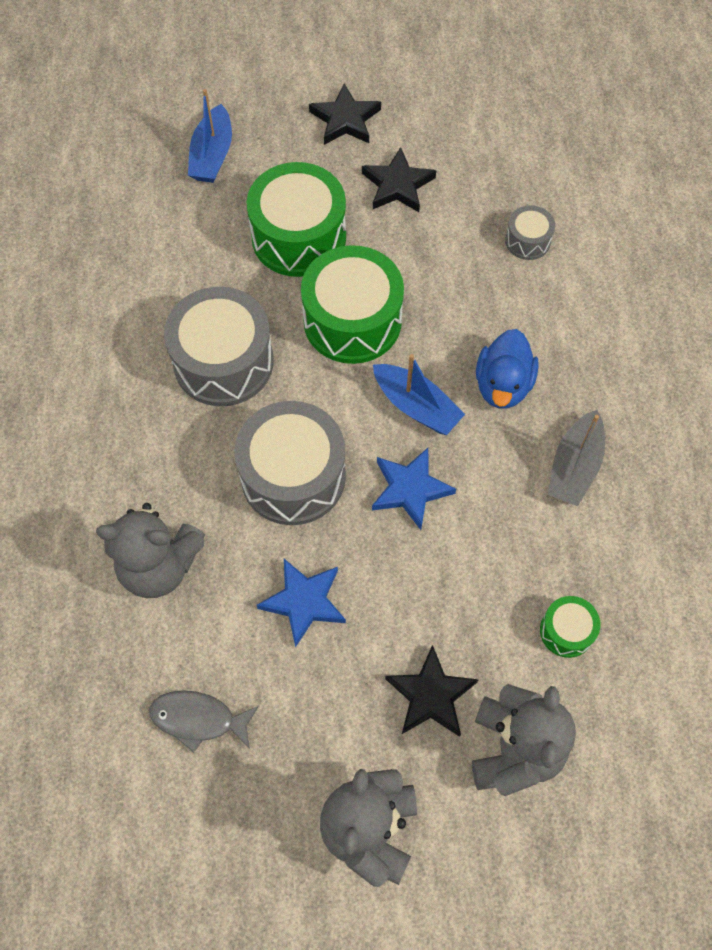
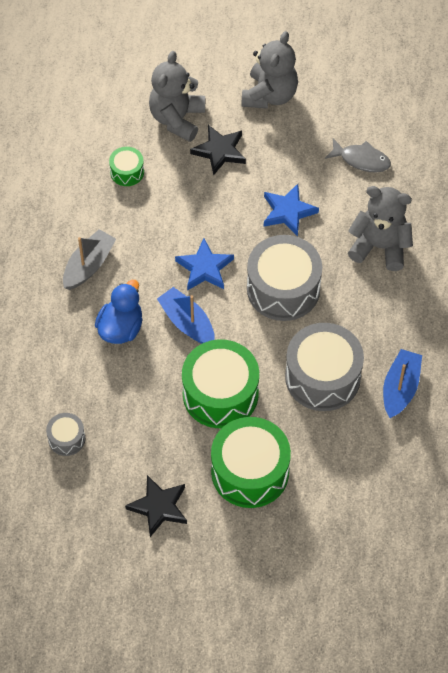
camera: 170 degrees left, 5 degrees down
(212, 155) = (312, 563): blue boat -> blue boat (400, 388)
(345, 120) = (190, 581): black star -> none

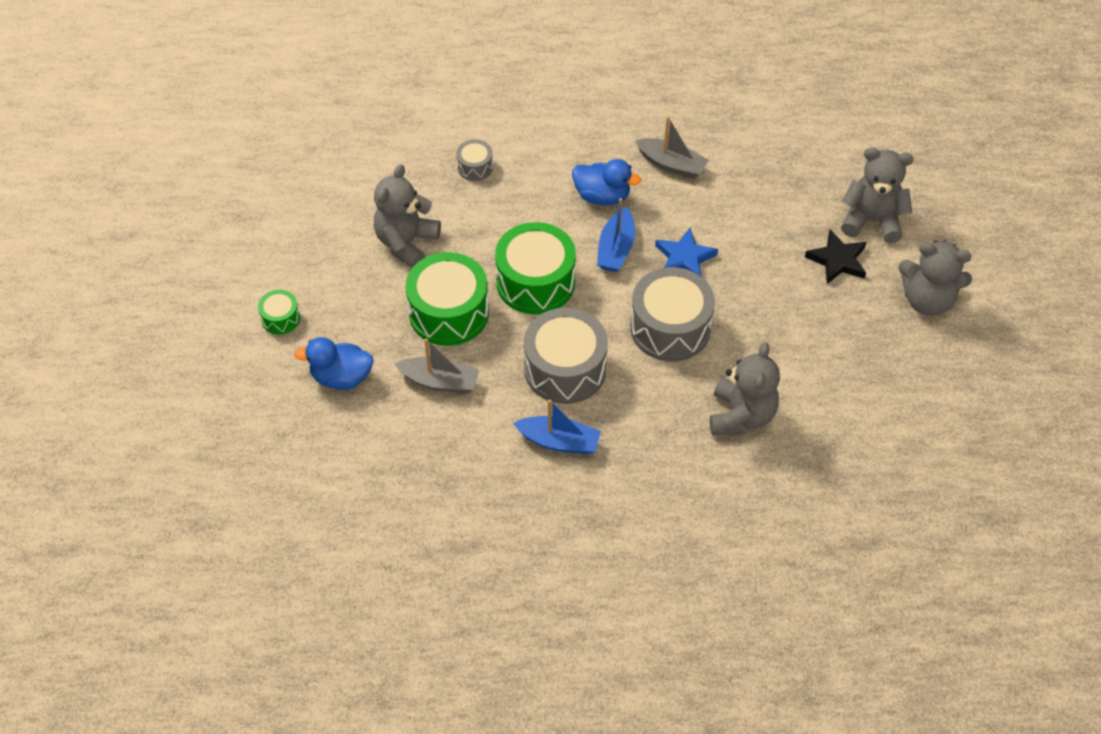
camera: 85 degrees right, 5 degrees down
(127, 172) = (792, 184): green drum -> green drum (281, 318)
(159, 507) = (406, 243): black star -> grey teddy bear
(187, 323) = (616, 248): blue boat -> blue boat turned 150 degrees clockwise
(288, 212) = (771, 327): blue star -> none
(319, 571) = (341, 377): none -> blue duck
(330, 483) = (439, 381): none -> grey boat
(361, 160) = (858, 393): grey fish -> none

